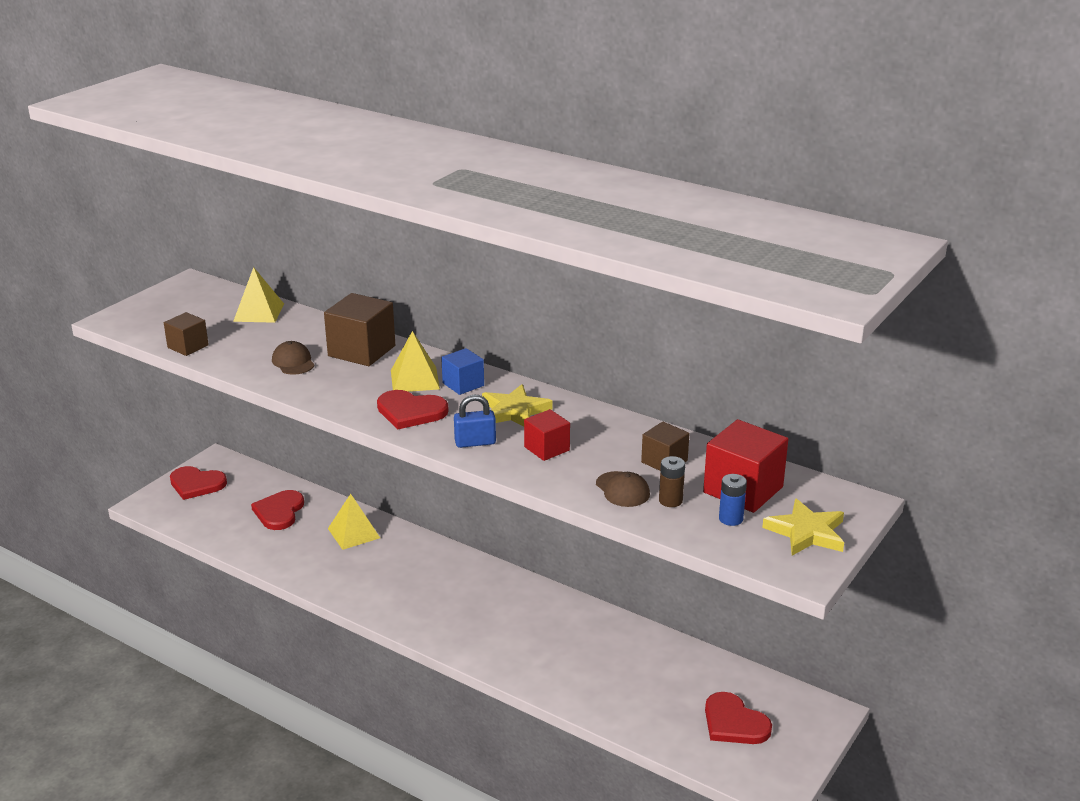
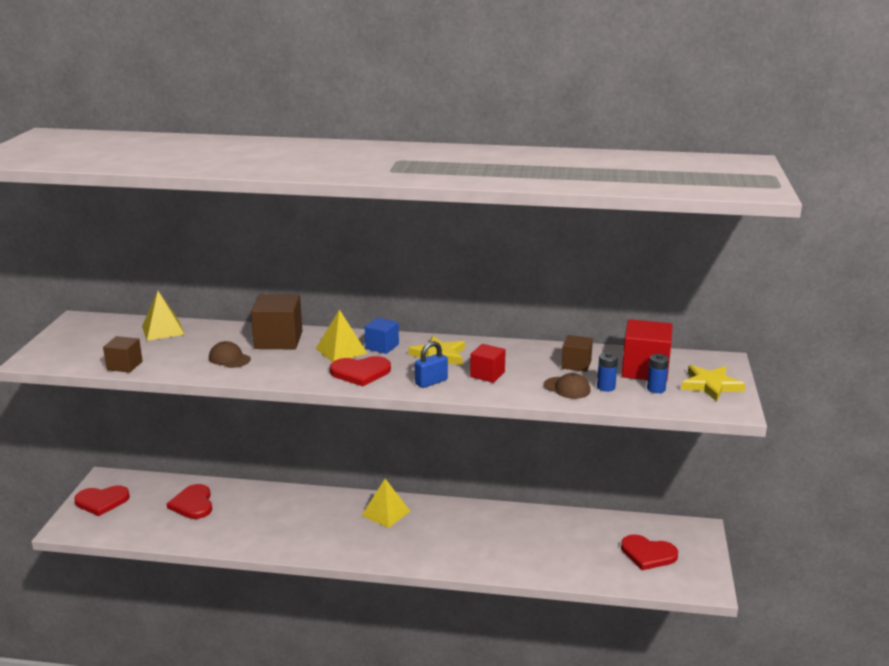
camera: 25 degrees left, 5 degrees down
(354, 533) = (269, 503): yellow pyramid -> yellow pyramid (386, 513)
(670, 500) = (606, 387): brown battery -> blue battery

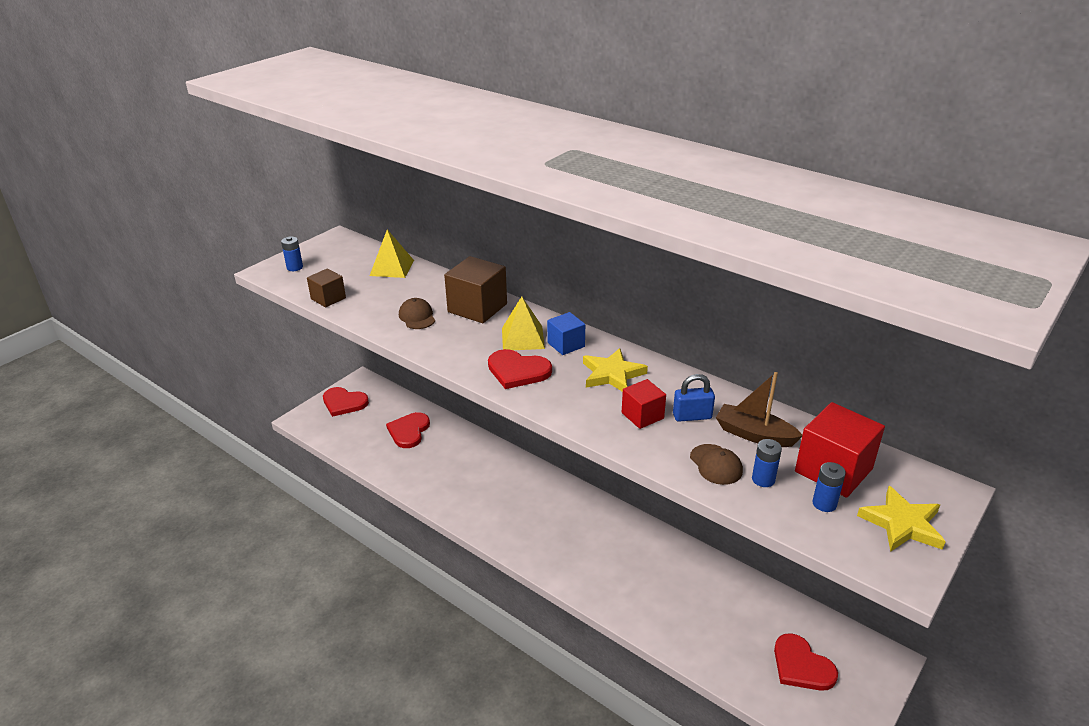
camera: 30 degrees right, 10 degrees up
(59, 351) = (295, 267): none -> blue battery
(386, 513) = (563, 504): yellow pyramid -> none
(431, 382) = (576, 406): blue padlock -> blue padlock (692, 416)
(576, 364) = (754, 434): brown cube -> brown boat

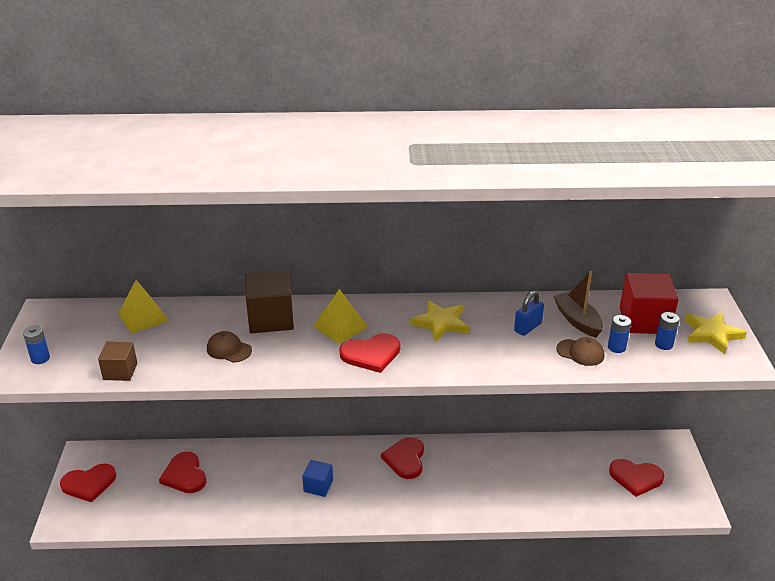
camera: 40 degrees left, 0 degrees up
(566, 344) = (379, 316): blue cube -> blue cube (318, 486)
(587, 514) = (405, 459): none -> red heart
(642, 415) = (497, 343): red cube -> none
(754, 434) = (577, 320): brown boat -> brown boat turned 75 degrees clockwise

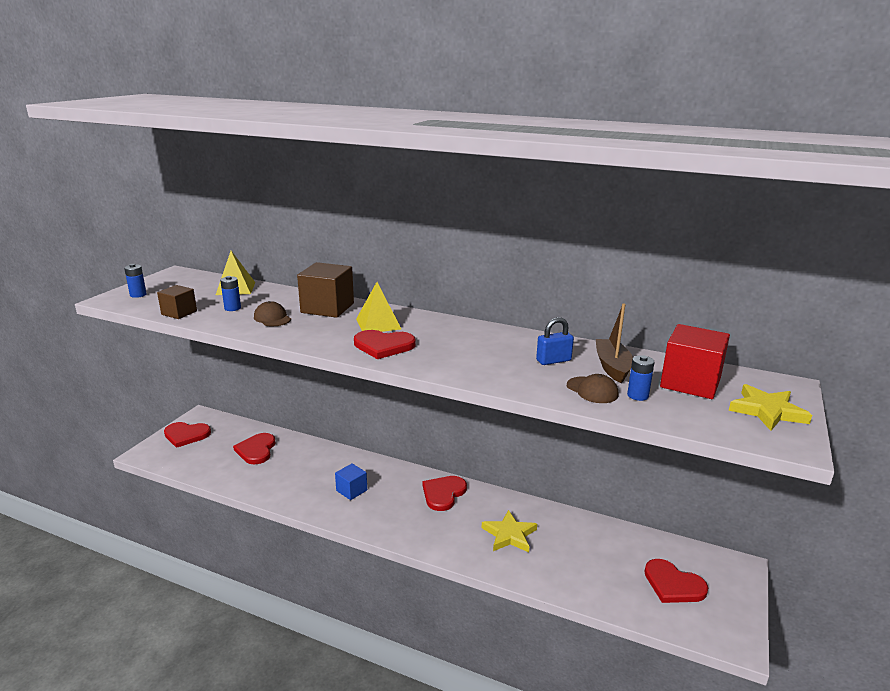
camera: 25 degrees right, 10 degrees down
(440, 323) = (470, 340): yellow star -> yellow star (509, 535)
(663, 344) = (697, 405): blue battery -> blue battery (232, 308)

